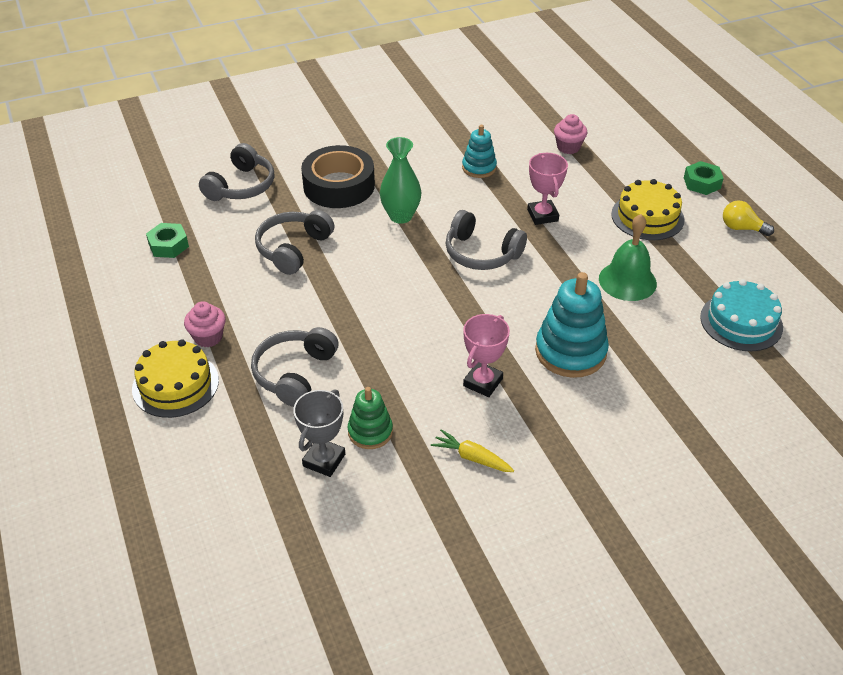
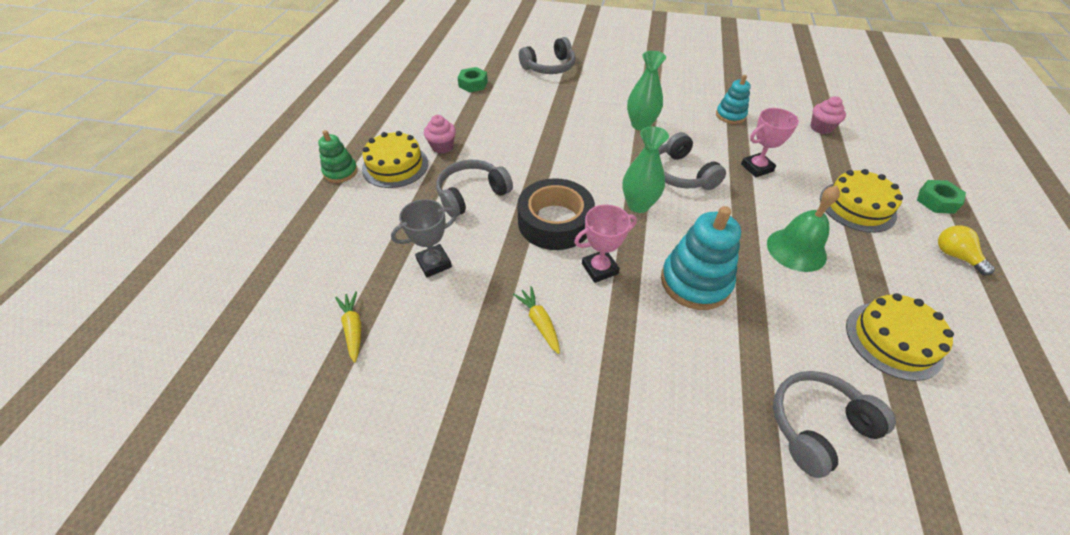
camera: 35 degrees right, 5 degrees up
(293, 249) = (546, 116): grey headphones -> grey headphones (817, 426)
(306, 561) = (353, 328): none -> yellow carrot
(339, 186) = (613, 90): black tape -> black tape (555, 222)
(370, 432) = (483, 260): green stacking toy -> green stacking toy (340, 172)
(467, 304) = (638, 205): none -> green vase
(542, 215) = (756, 168): pink trophy -> pink trophy turned 45 degrees clockwise
(741, 322) = (893, 340): turquoise cake -> yellow cake

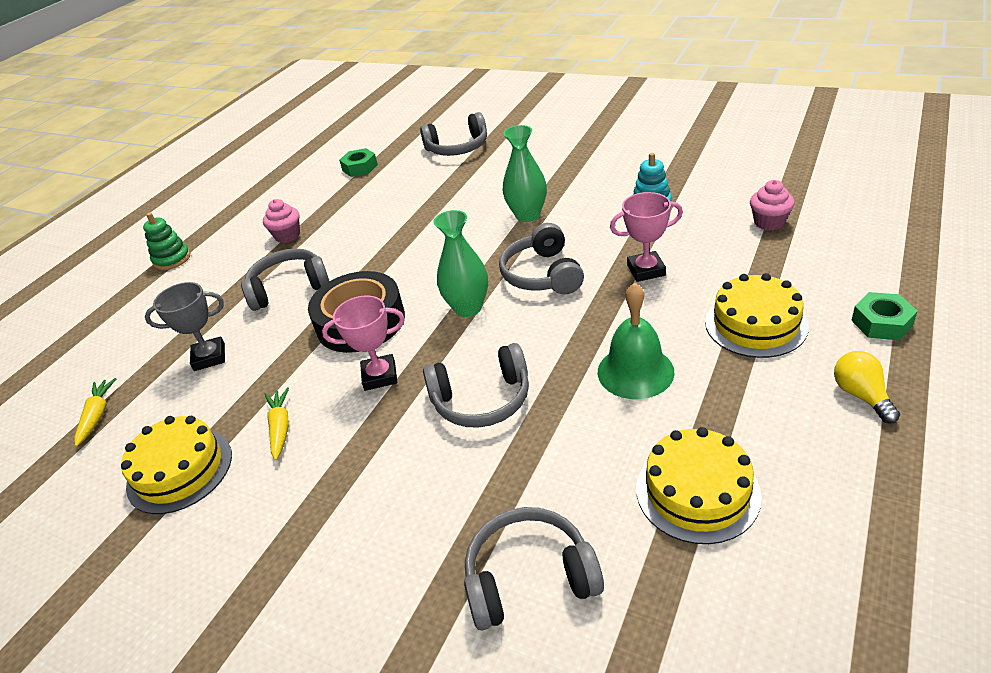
camera: 20 degrees right, 10 degrees down
(395, 166) = (228, 255): yellow cake -> yellow cake (179, 470)
(695, 282) = (482, 400): turquoise stacking toy -> grey headphones

